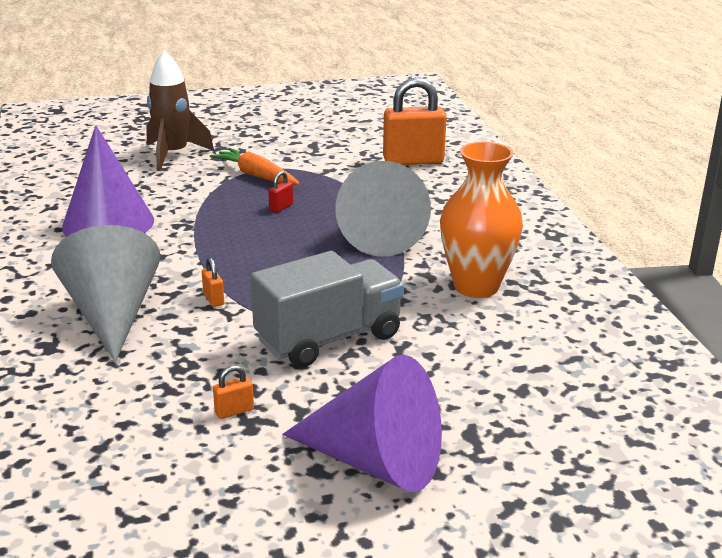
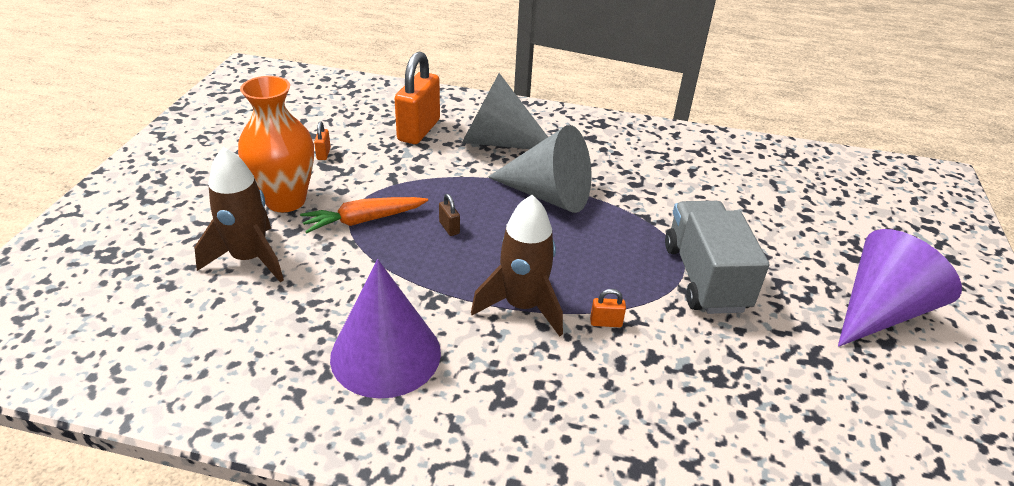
camera: 65 degrees left, 10 degrees up
(112, 315) = (601, 401): grey cone -> grey cone (498, 142)
(204, 259) = (522, 306): none -> brown rocket
(234, 411) = (798, 364): orange padlock -> orange padlock (323, 154)
(281, 207) = (449, 228): red padlock -> brown padlock
(476, 286) = (659, 182): orange vase -> orange vase (285, 200)

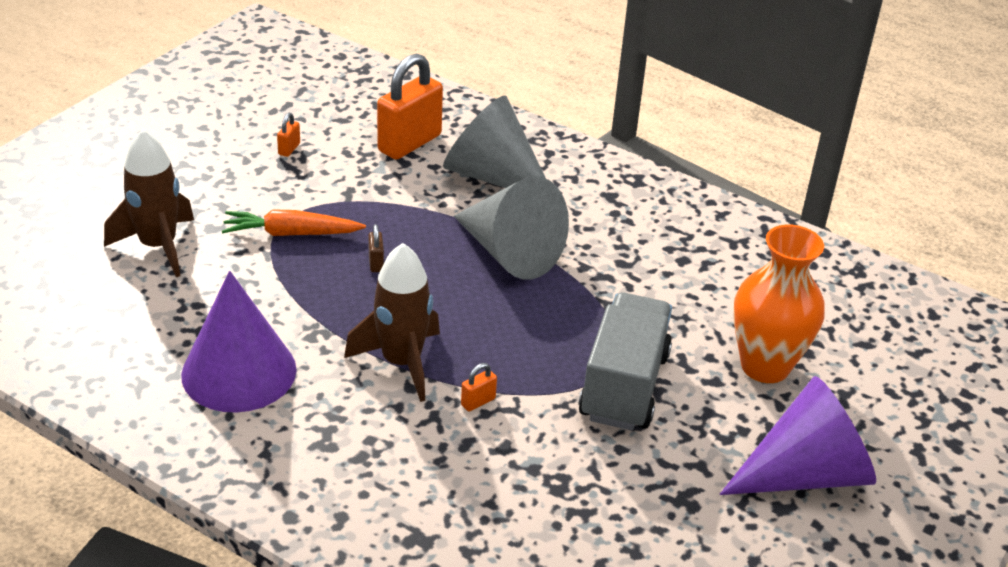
camera: 20 degrees right, 0 degrees up
(285, 200) = (223, 193): orange vase -> orange vase (765, 366)
(606, 323) = (478, 402): orange padlock -> orange padlock turned 60 degrees counterclockwise

